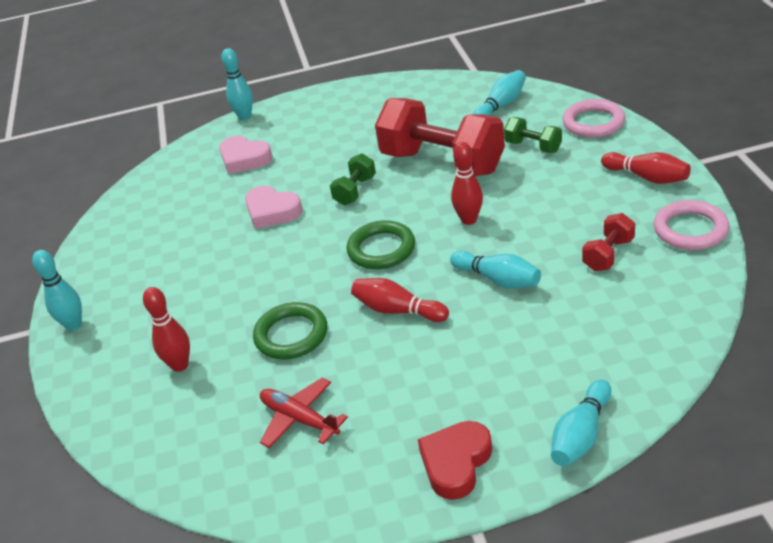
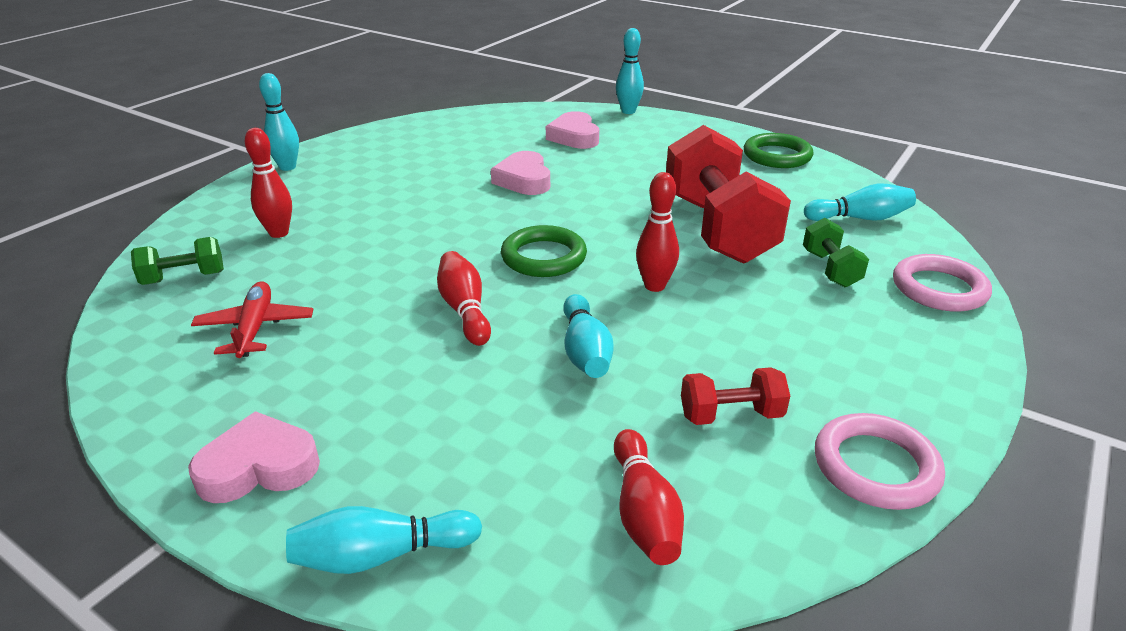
camera: 40 degrees right, 5 degrees down
(291, 335) = (369, 267): green ring -> green ring (777, 156)
(355, 191) = (607, 204): green dumbbell -> green dumbbell (184, 278)
(456, 463) = (259, 467): red heart -> pink heart
(647, 177) = (914, 377): red bowling pin -> red bowling pin (644, 512)

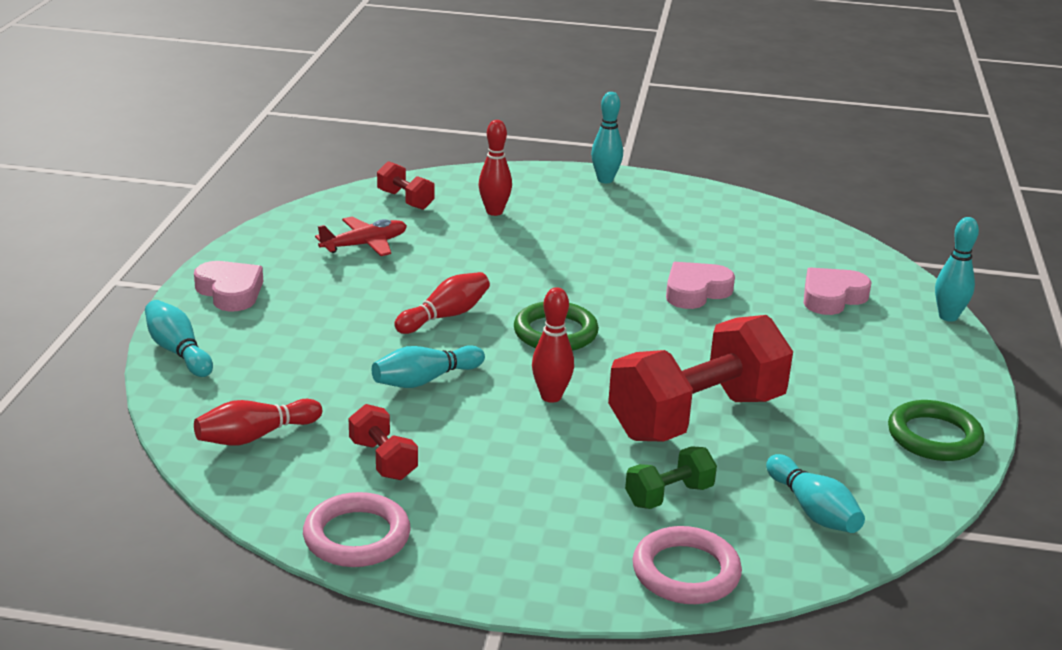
camera: 65 degrees right, 5 degrees down
(184, 278) = (405, 200): green dumbbell -> red dumbbell

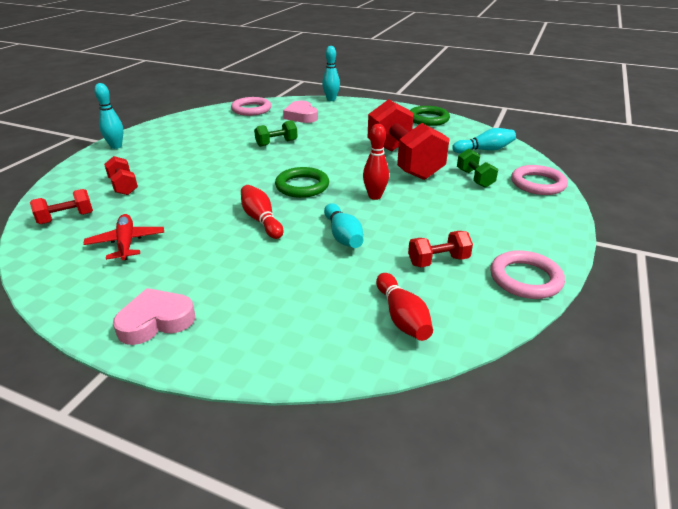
camera: 75 degrees left, 5 degrees up
(178, 351) = (251, 359): turquoise bowling pin -> none
(494, 212) = (123, 186): red bowling pin -> red dumbbell
(695, 291) = (276, 143): pink heart -> green dumbbell
(824, 248) = (251, 109): none -> pink ring

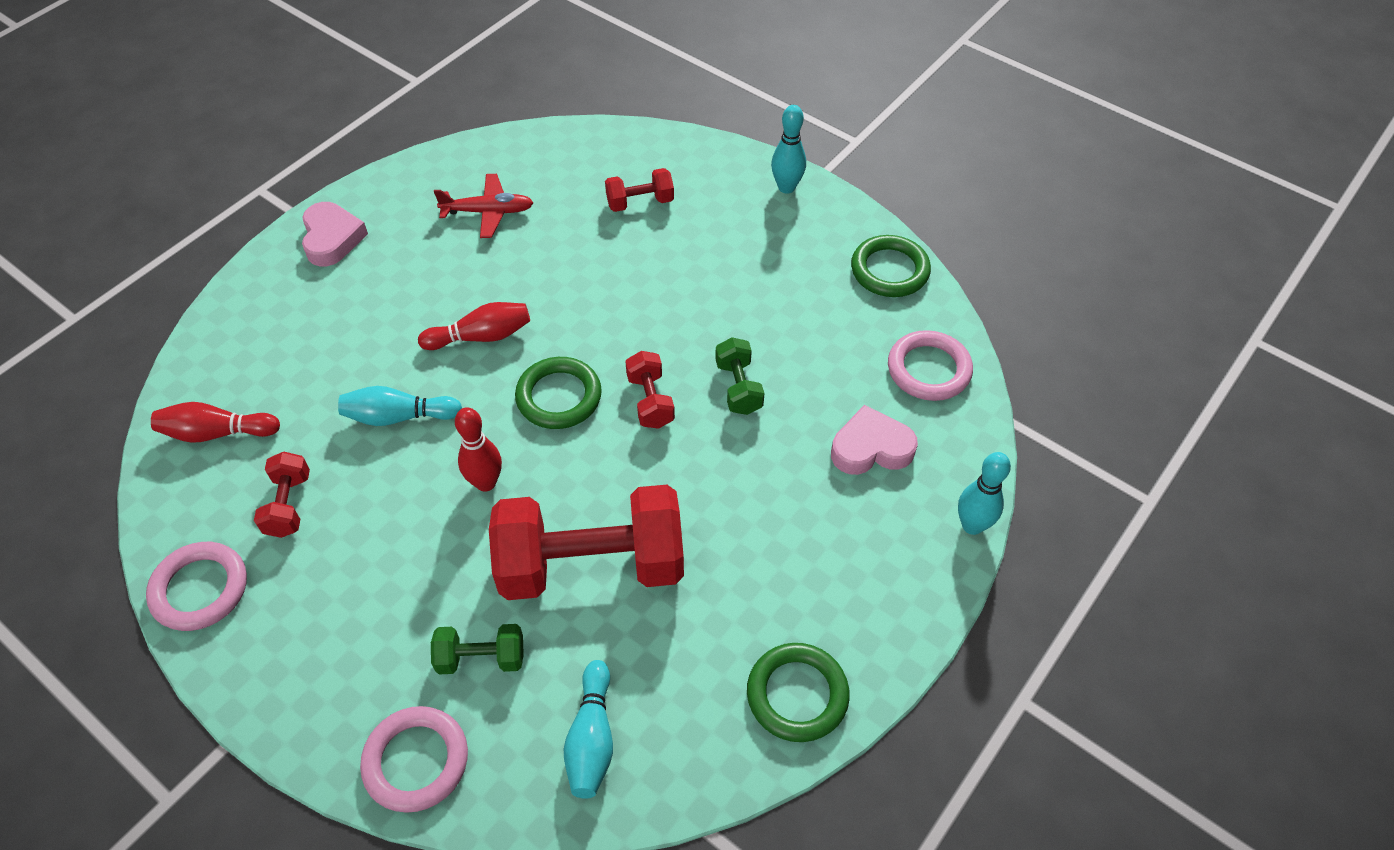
camera: 105 degrees right, 20 degrees up
(66, 218) = (572, 159): red dumbbell -> red dumbbell (650, 401)
(186, 120) = (889, 270): none -> green ring

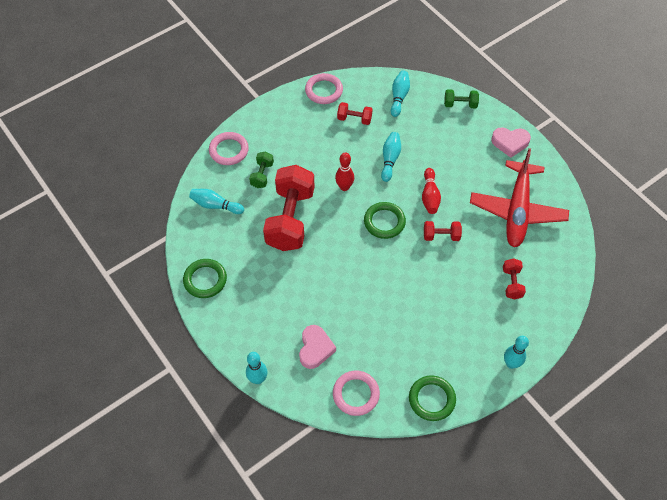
camera: 105 degrees right, 5 degrees up
(217, 433) = (399, 97): red bowling pin -> turquoise bowling pin
(488, 212) = (517, 210): red plane -> red plane, size x2.00
(650, 401) = (371, 259): red dumbbell -> red dumbbell (441, 236)
(738, 387) = (369, 299): green dumbbell -> green dumbbell (460, 104)

